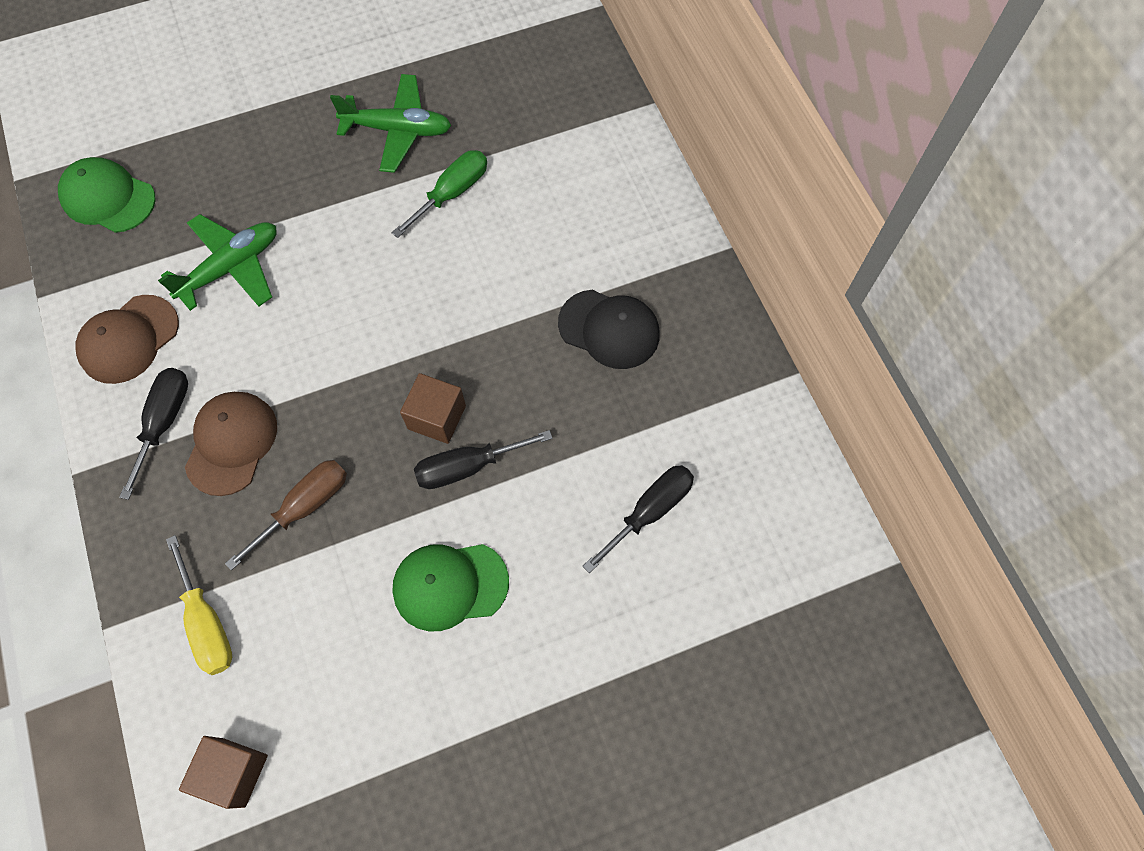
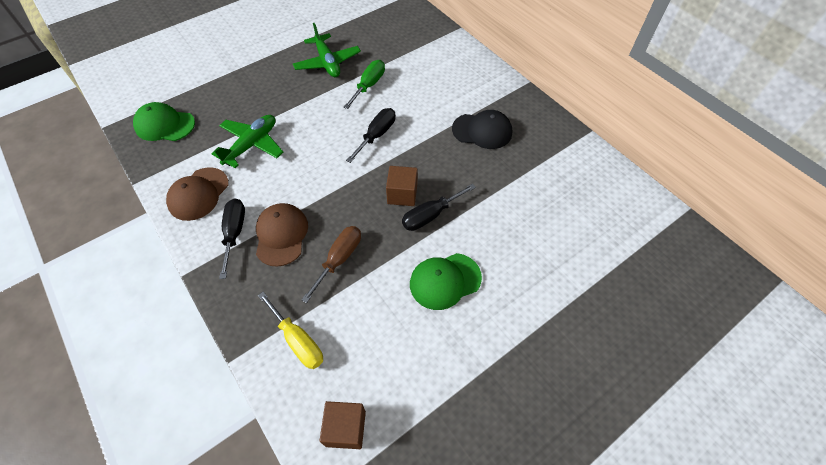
camera: 15 degrees left, 10 degrees down
(398, 130) = (327, 62): green plane -> green plane turned 75 degrees clockwise
(649, 511) = (544, 214): black screwdriver -> black screwdriver (377, 135)

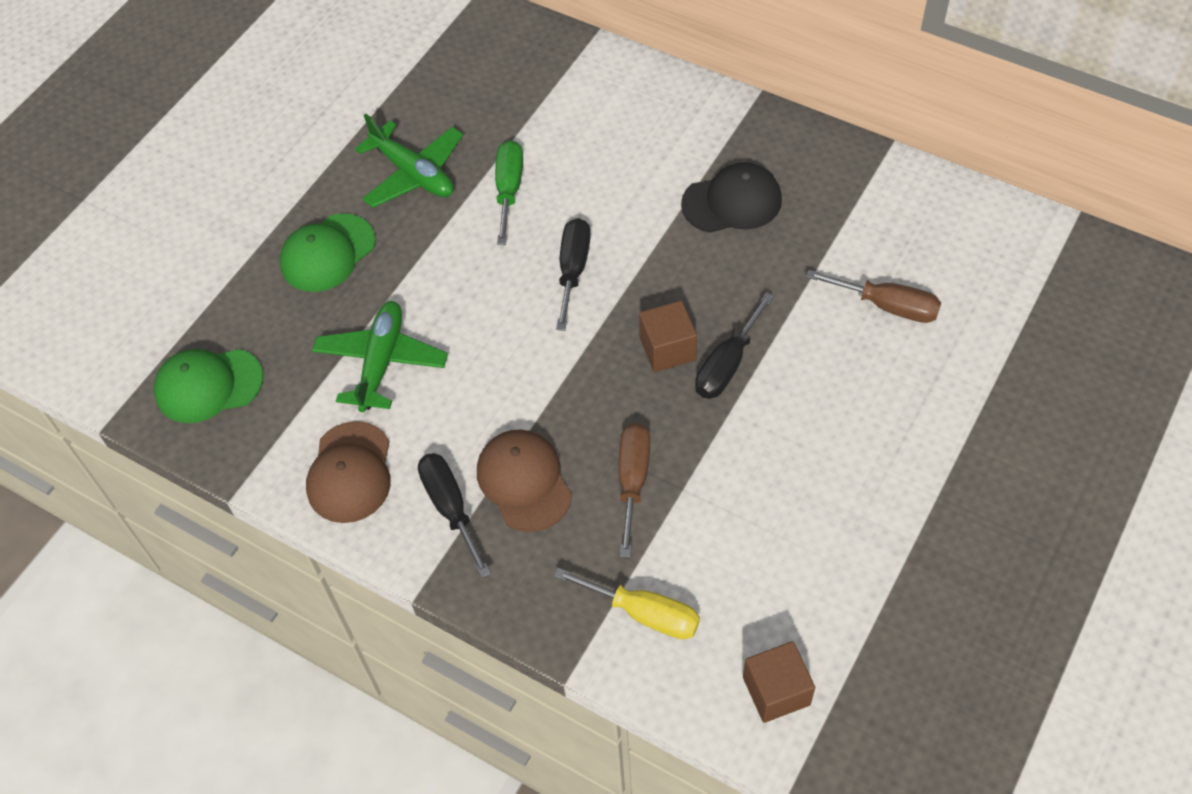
camera: 20 degrees left, 0 degrees up
(445, 281) = (799, 449): green cap -> green cap (327, 253)
(542, 218) = (887, 306): none -> brown screwdriver

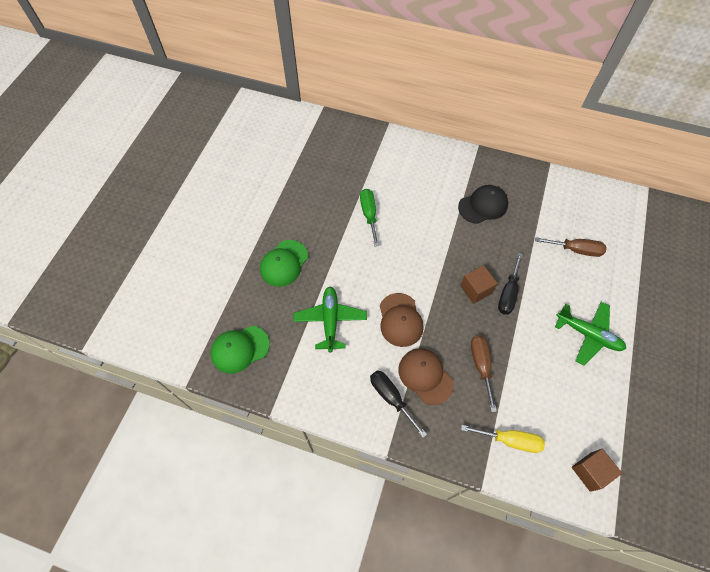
camera: 15 degrees left, 5 degrees up
(350, 472) = (331, 387): brown cap -> brown cap (400, 320)
(413, 174) = (317, 212): green plane -> green plane (588, 335)
(573, 270) = (415, 254): black screwdriver -> none

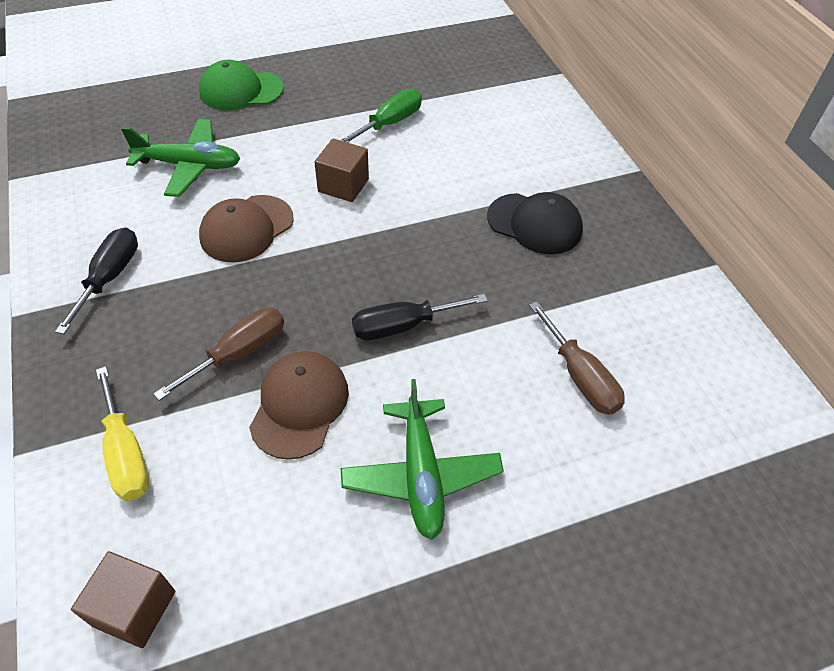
camera: 50 degrees right, 10 degrees down
(240, 349) = (87, 114): green cap -> none
(330, 320) = (189, 165): green plane -> green plane turned 45 degrees clockwise
(425, 376) = (172, 297): brown cap -> brown cap (299, 405)
(476, 289) = (373, 284): brown cube -> brown cube (343, 185)

